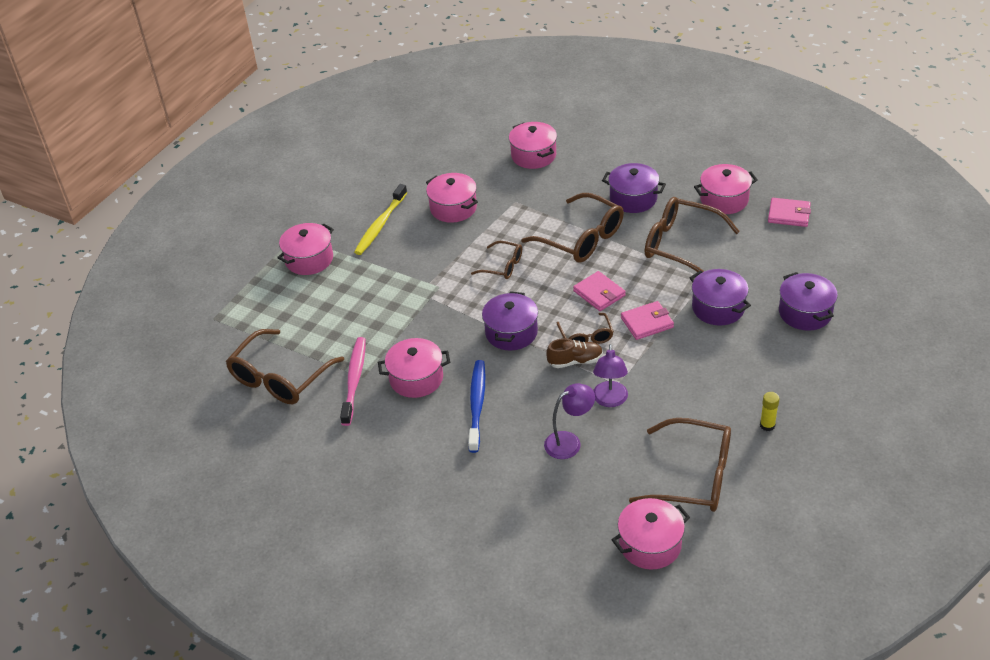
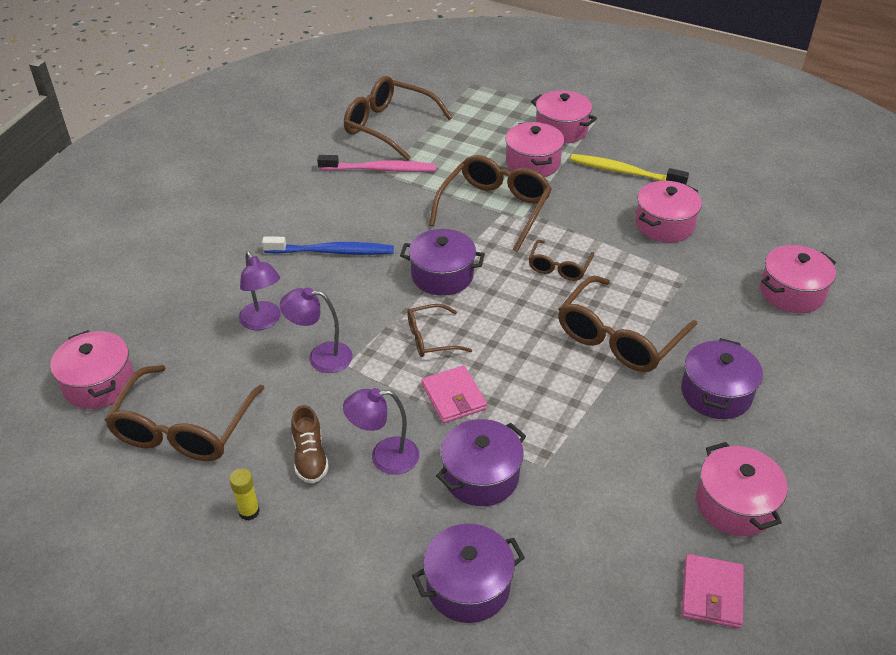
camera: 85 degrees right, 0 degrees up
(416, 378) = (377, 208): pink pot -> pink pot (533, 163)
(575, 361) = (390, 328): brown shoe -> brown shoe (310, 457)
(599, 293) = (510, 352): pink wallet -> none
(680, 245) = (616, 442): brown glasses -> brown glasses (495, 208)
(708, 357) = (384, 457): none -> purple lamp

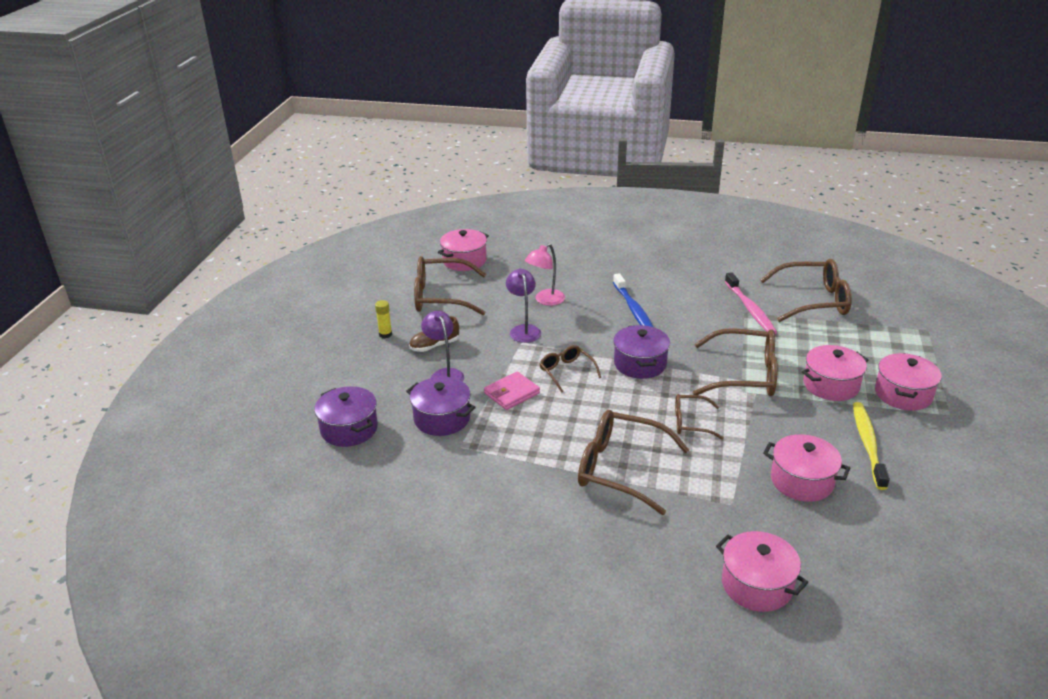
camera: 75 degrees right, 10 degrees down
(263, 322) = (545, 300): purple lamp -> pink lamp
(388, 126) = (813, 301): brown glasses -> brown glasses turned 75 degrees clockwise
(712, 593) = (366, 549): pink wallet -> none
(716, 393) = (580, 536): purple pot -> none
(734, 504) = (456, 557): pink pot -> none

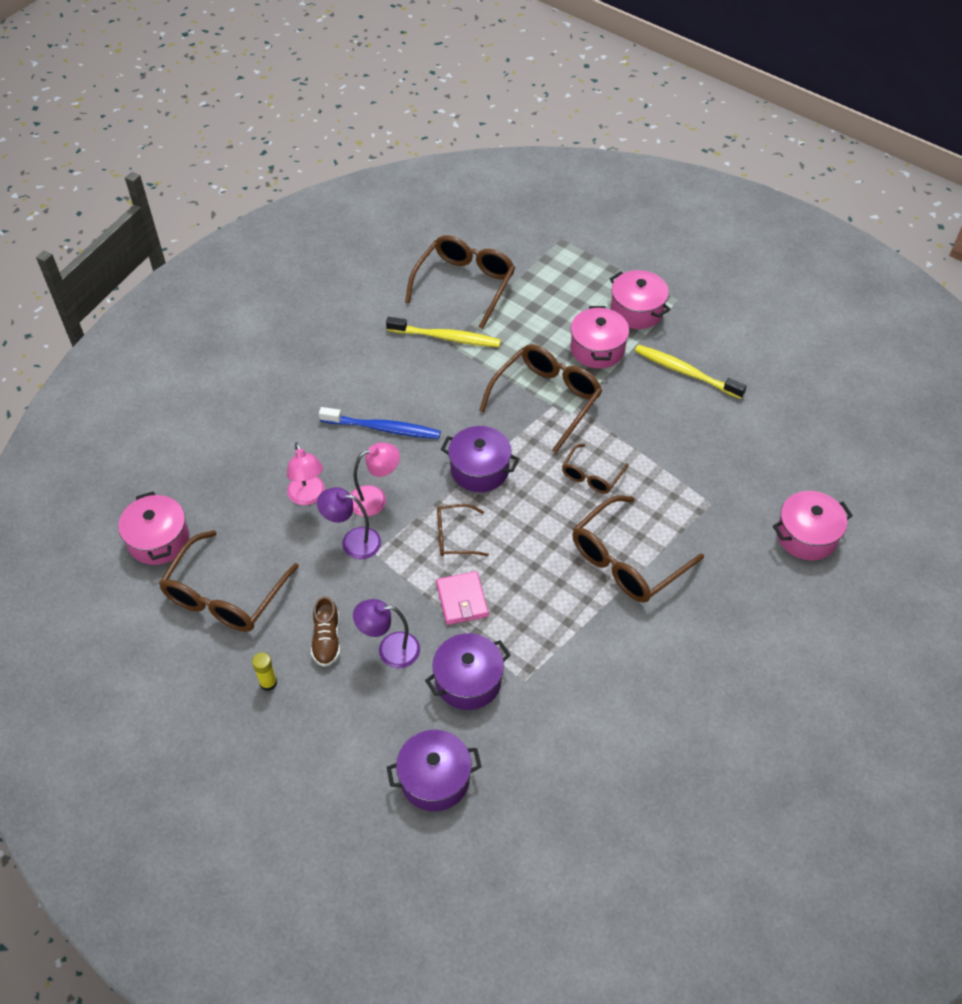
camera: 65 degrees left, 20 degrees up
(569, 327) = (375, 498): none -> pink lamp
(750, 309) = (446, 337): pink toothbrush -> yellow toothbrush
(802, 481) = (707, 441): pink pot -> none

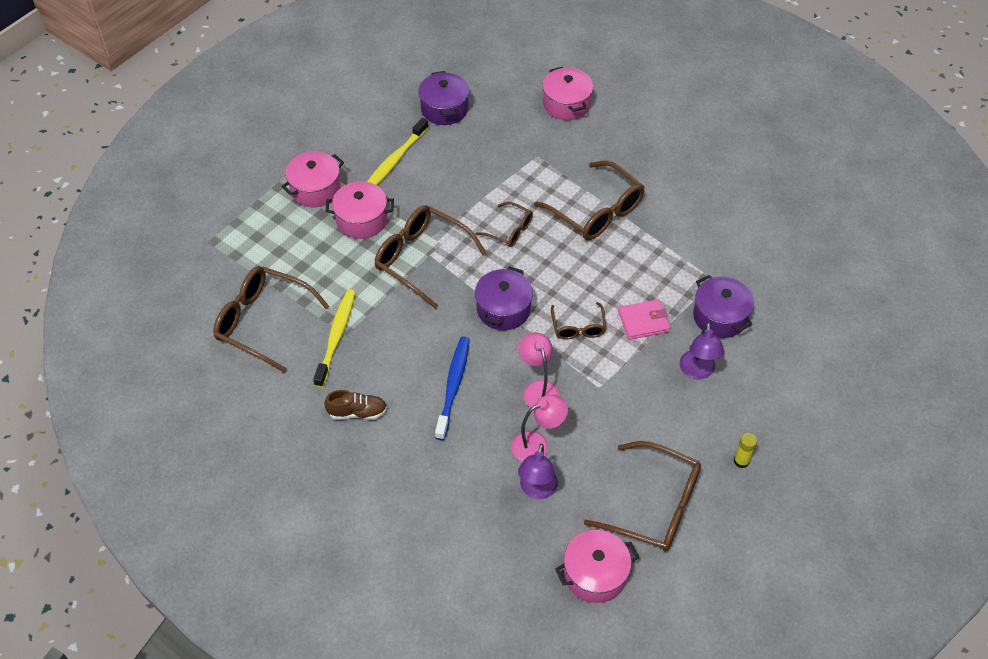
camera: 90 degrees left, 0 degrees up
(327, 639) = (693, 419): brown shoe -> brown shoe (357, 412)
(353, 541) = (588, 404): purple lamp -> purple lamp (537, 490)
(435, 779) = (808, 338): purple pot -> purple pot (444, 109)

